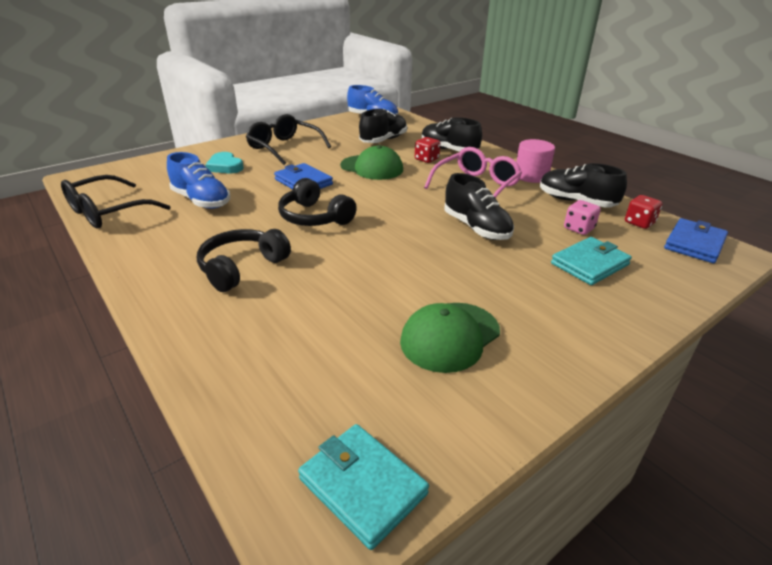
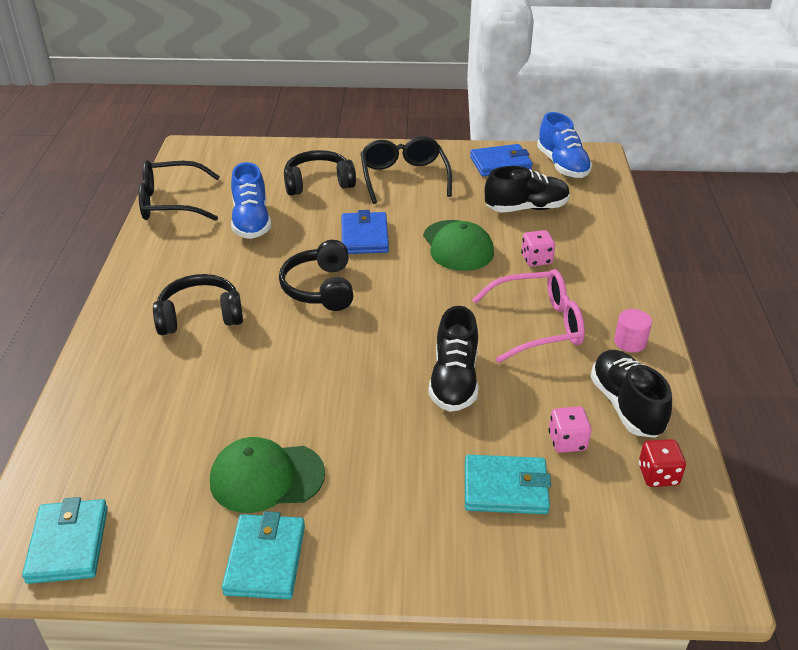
camera: 40 degrees right, 5 degrees up
(225, 166) = (318, 183): turquoise heart -> black headphones
(426, 159) = (536, 259): red dice -> pink dice
(448, 150) = (584, 256): black shoe -> none
(531, 176) = (630, 342): pink cylinder -> pink cylinder, size x0.65
(531, 386) = (265, 559): none -> turquoise wallet
(694, 244) = (679, 539): blue wallet -> blue wallet (500, 164)

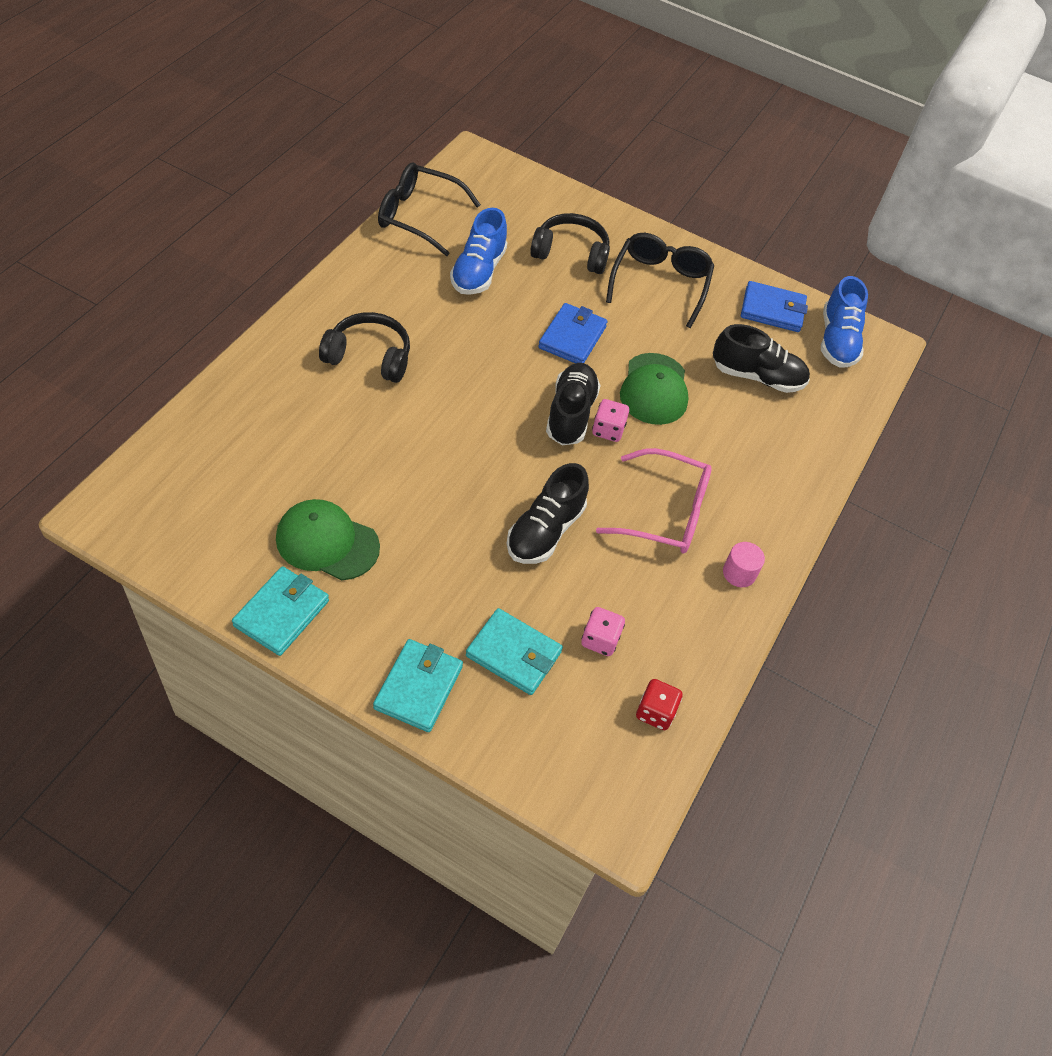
camera: 20 degrees right, 15 degrees up
(68, 544) = (147, 523): turquoise wallet -> turquoise wallet (418, 687)
(320, 288) = (492, 376): black headphones -> none
(536, 259) = (720, 441): pink dice -> pink dice (608, 430)
(626, 405) = (681, 634): black shoe -> black shoe (570, 414)

